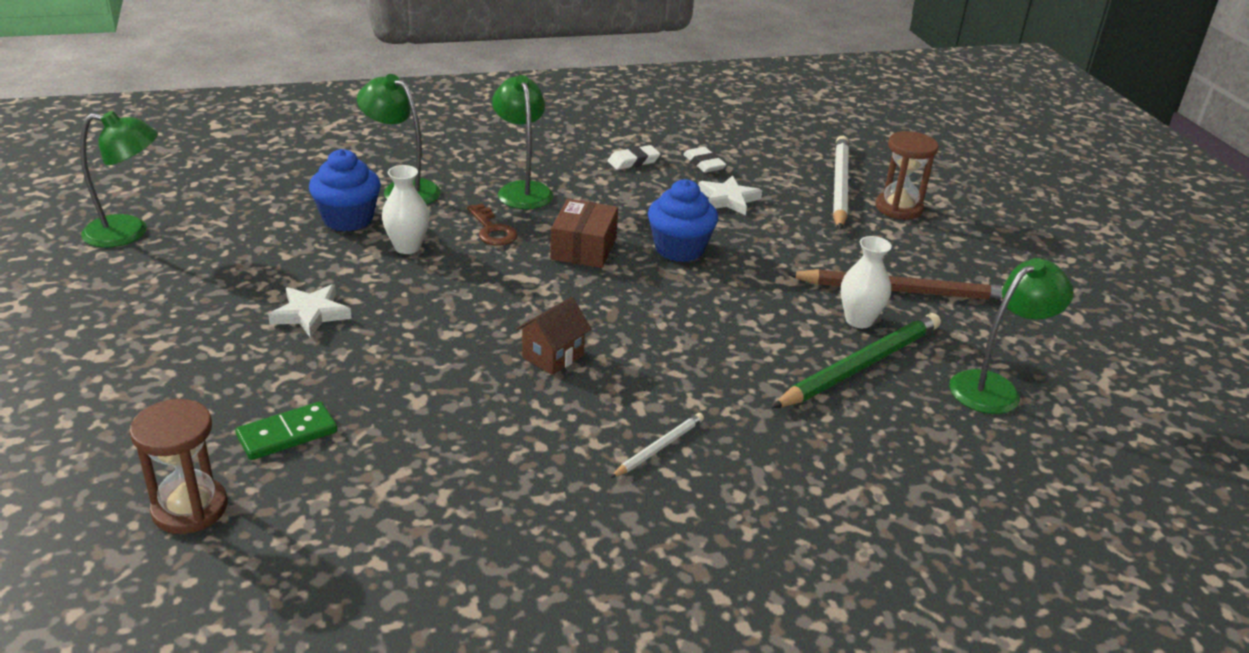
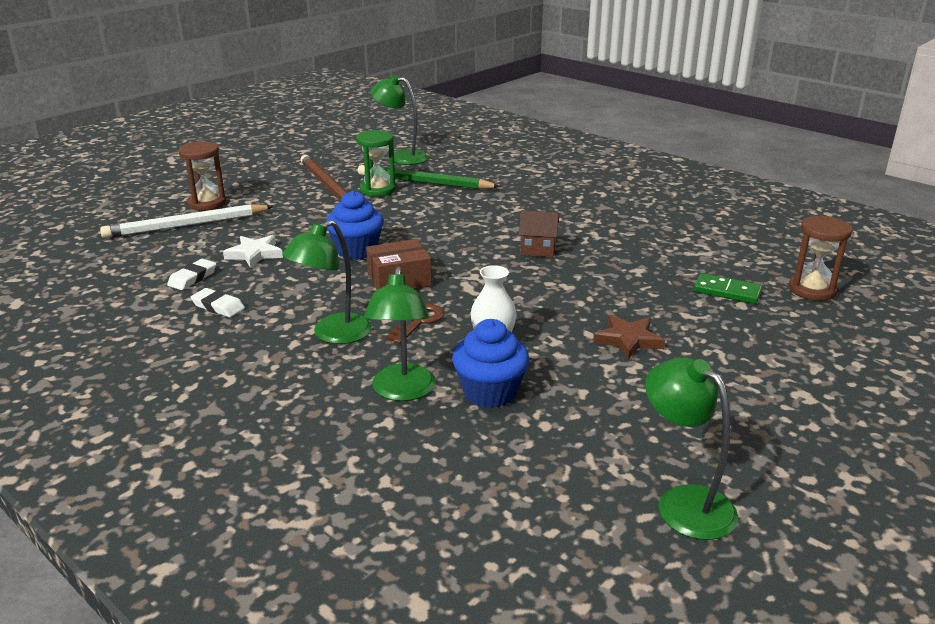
camera: 120 degrees left, 5 degrees down
(311, 314) = (628, 340): white star -> brown star
(659, 448) = (566, 206): white pencil -> none
(859, 320) = (377, 190): white vase -> green hourglass

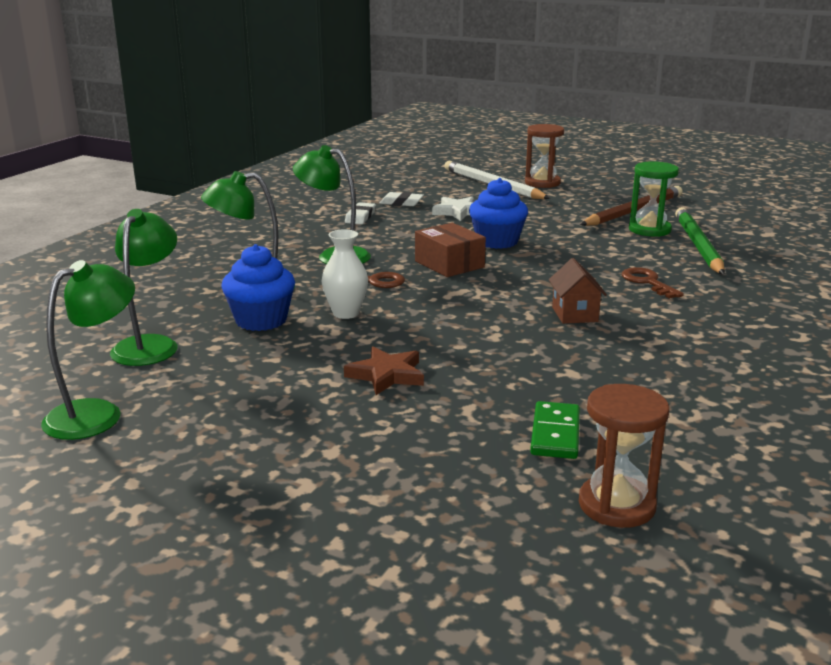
camera: 75 degrees right, 5 degrees down
(401, 157) = (757, 227): green lamp -> green lamp (150, 345)
(489, 214) = (648, 282): none -> brown key

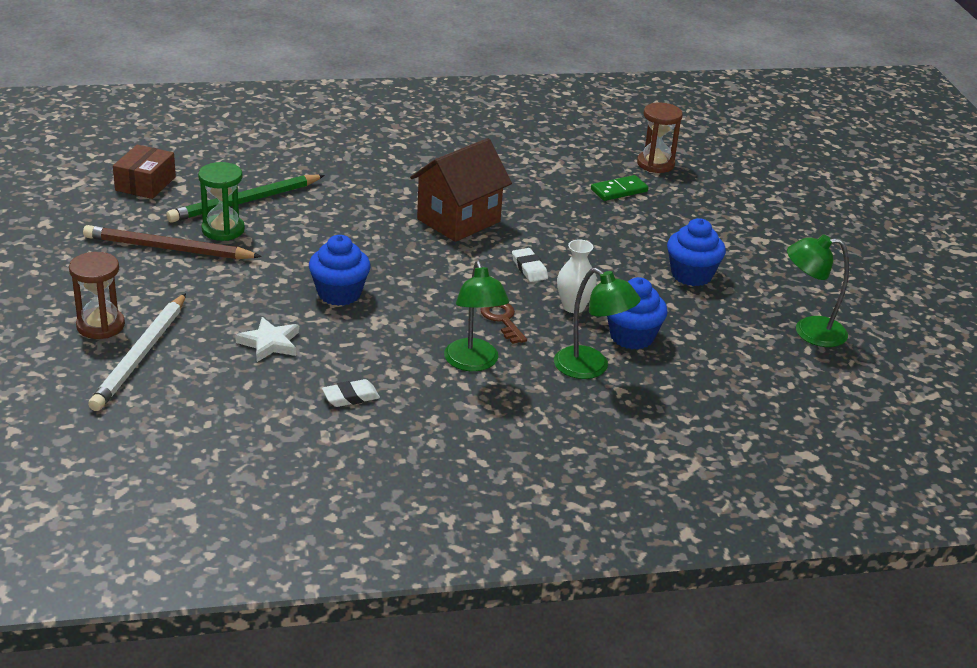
camera: 130 degrees left, 10 degrees up
(150, 345) = (725, 362): green lamp -> none
(302, 394) = (691, 275): none -> blue cupcake
(387, 375) = (632, 257): brown star -> none
(401, 203) = (273, 391): white eraser -> white eraser (529, 268)
(449, 264) = (423, 298): brown box -> brown box (145, 184)
(574, 314) = (458, 220): brown house -> brown house, size x1.96
(648, 282) = (361, 207): brown key -> none

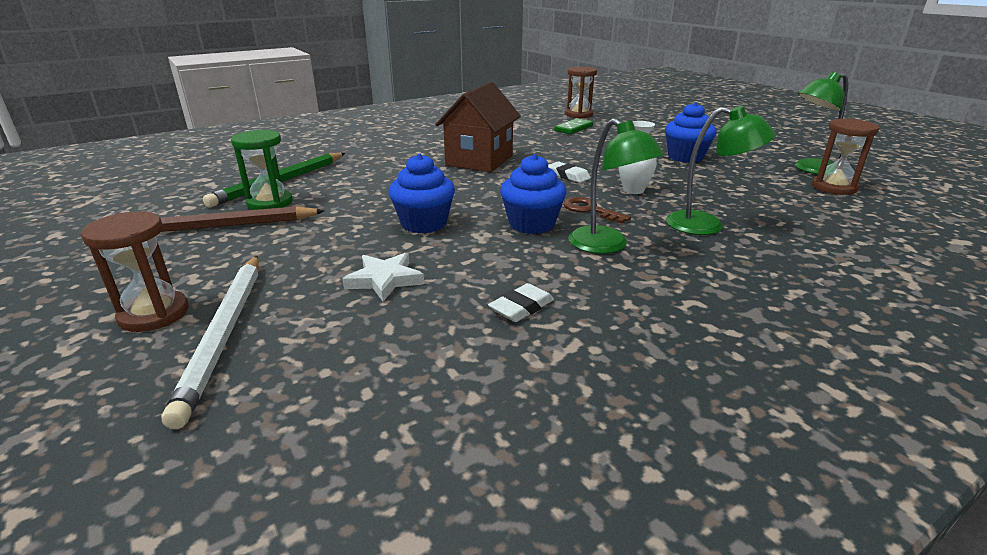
camera: 20 degrees left, 5 degrees down
(145, 184) = (170, 187): brown box -> none
(632, 337) = (703, 198): blue cupcake -> blue cupcake (532, 224)
(792, 362) = (834, 187): none -> brown hourglass

